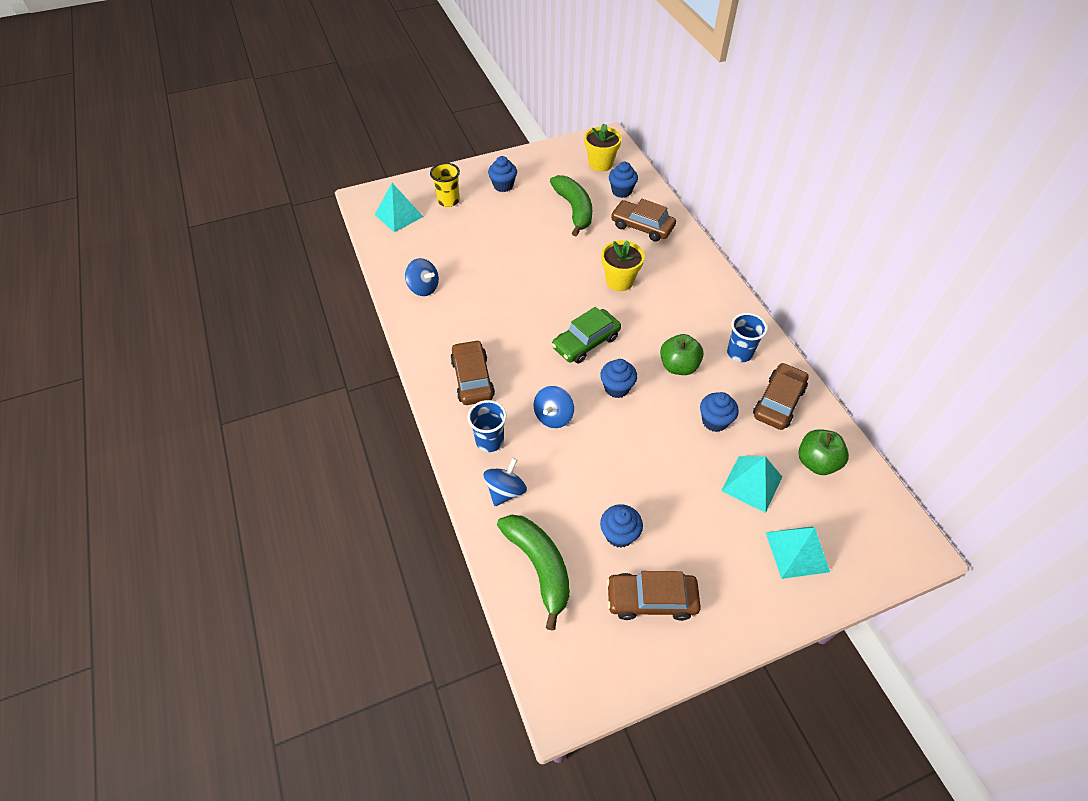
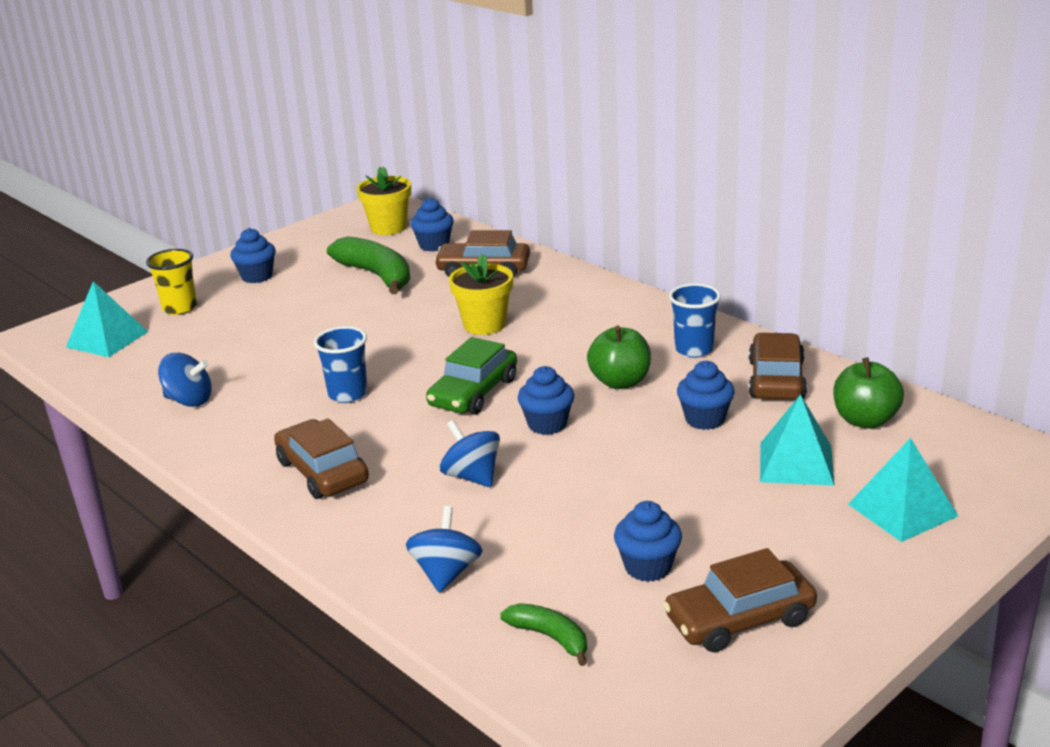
camera: 20 degrees left, 25 degrees down
(489, 441) = (389, 528): blue cup -> blue cup (348, 394)
(539, 566) = (550, 637): green banana -> green banana, size x0.54
(553, 416) = (472, 476): blue spinning top -> blue spinning top turned 135 degrees clockwise

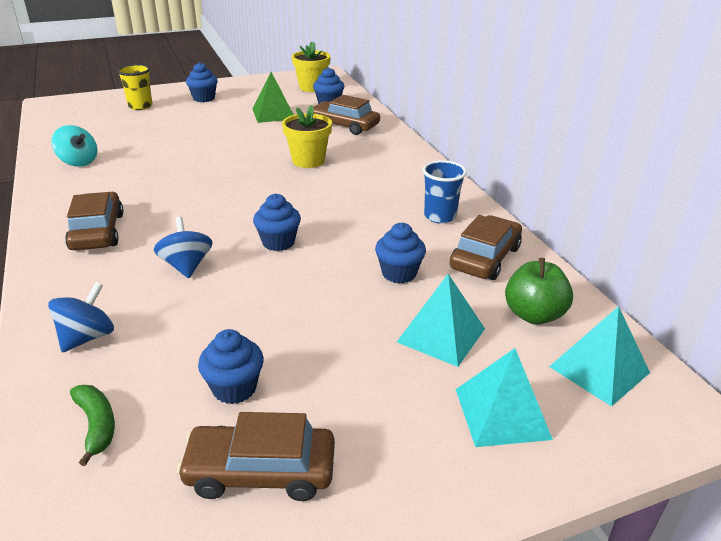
camera: 20 degrees right, 5 degrees up
(107, 339) = (81, 114): turquoise pyramid -> turquoise pyramid (599, 369)
(189, 400) = (78, 162): blue spinning top -> turquoise spinning top
(348, 394) = (173, 183): blue cup -> none
(376, 275) = (274, 114): green banana -> green pyramid
(473, 392) = (252, 205): green car -> none
(620, 382) = (362, 225): green apple -> none

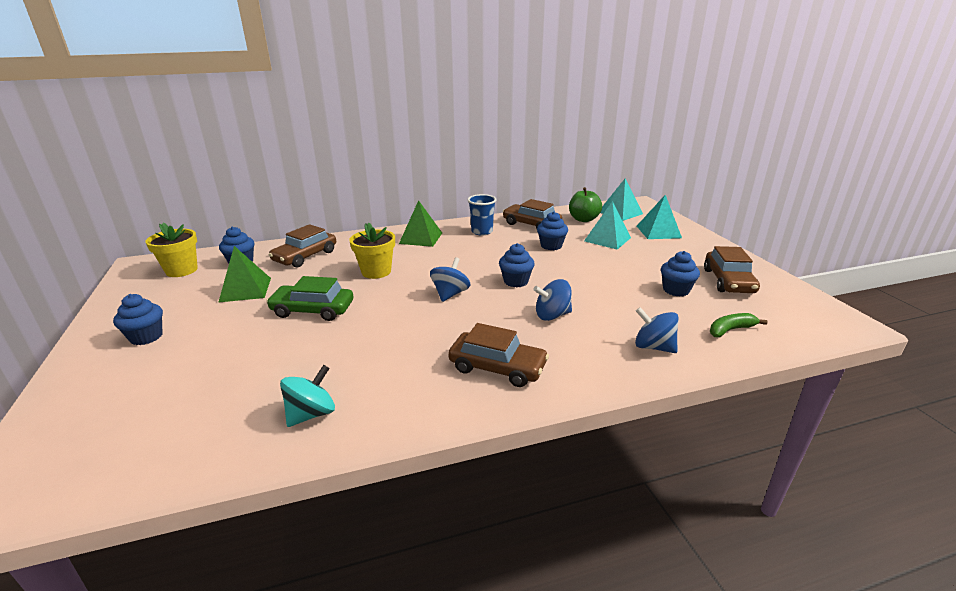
camera: 85 degrees left, 5 degrees down
(98, 232) = (497, 367): brown car -> brown car turned 150 degrees counterclockwise
(140, 106) = (126, 389): yellow cup -> none
(231, 143) = (313, 310): none -> green car
(251, 202) = (450, 294): none -> blue spinning top
(406, 177) = (421, 238): none -> green pyramid

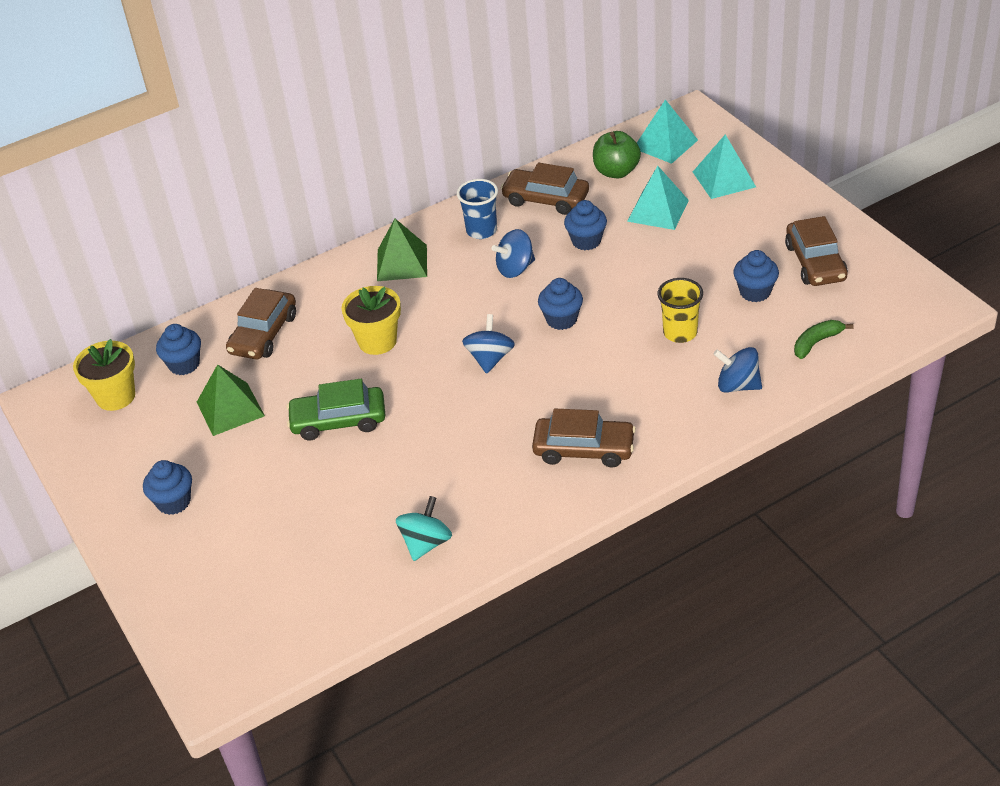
camera: 10 degrees left, 15 degrees up
(552, 315) = (620, 365): blue spinning top -> blue spinning top (515, 268)
(608, 304) = (680, 333): none -> yellow cup

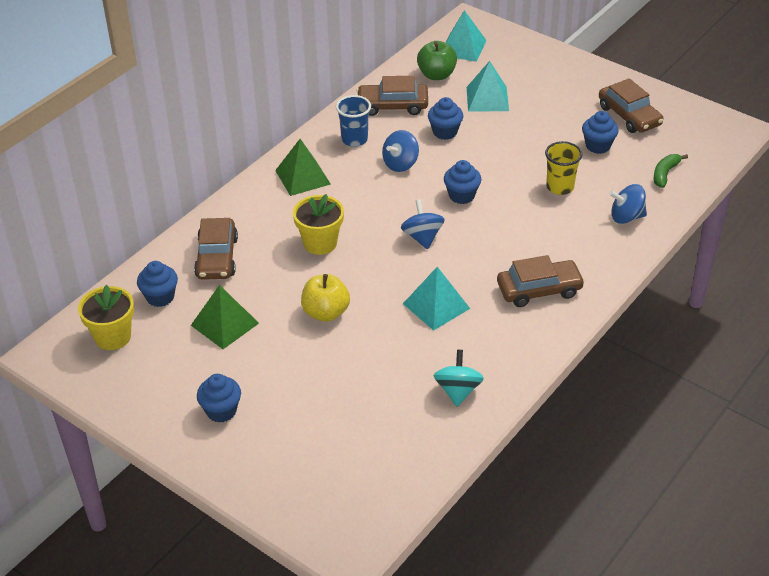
camera: 25 degrees left, 0 degrees up
(338, 420) = (326, 312): green car -> yellow apple
(724, 179) = (524, 66): turquoise pyramid -> turquoise pyramid (436, 306)

